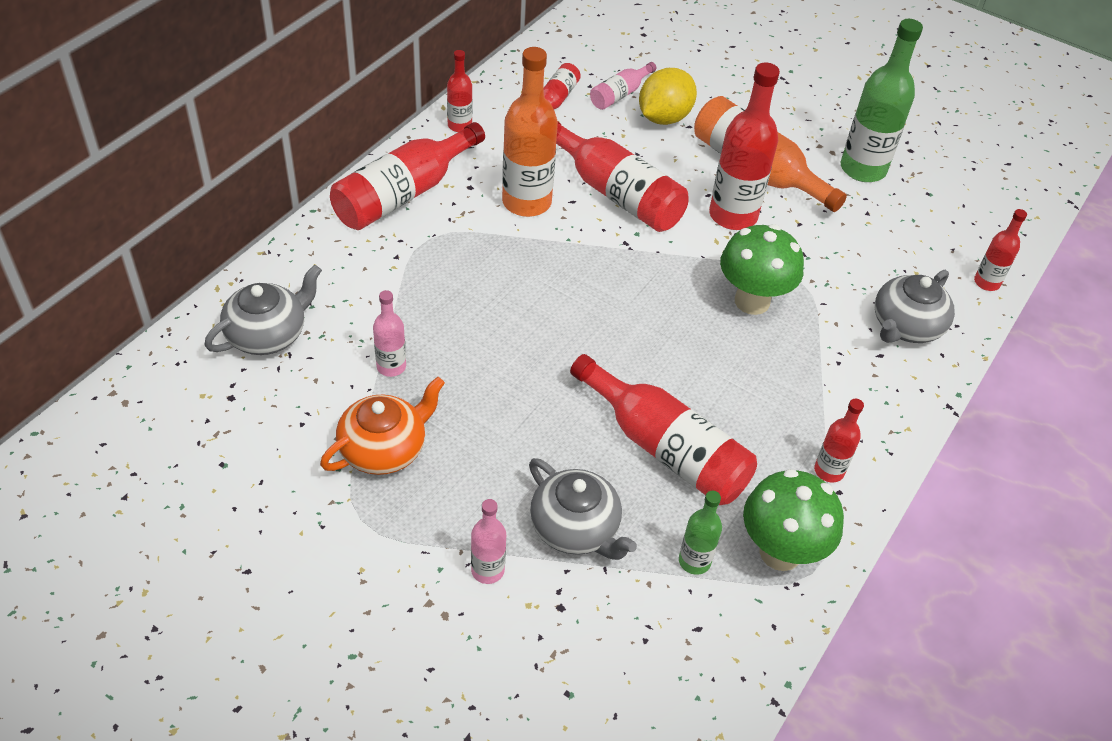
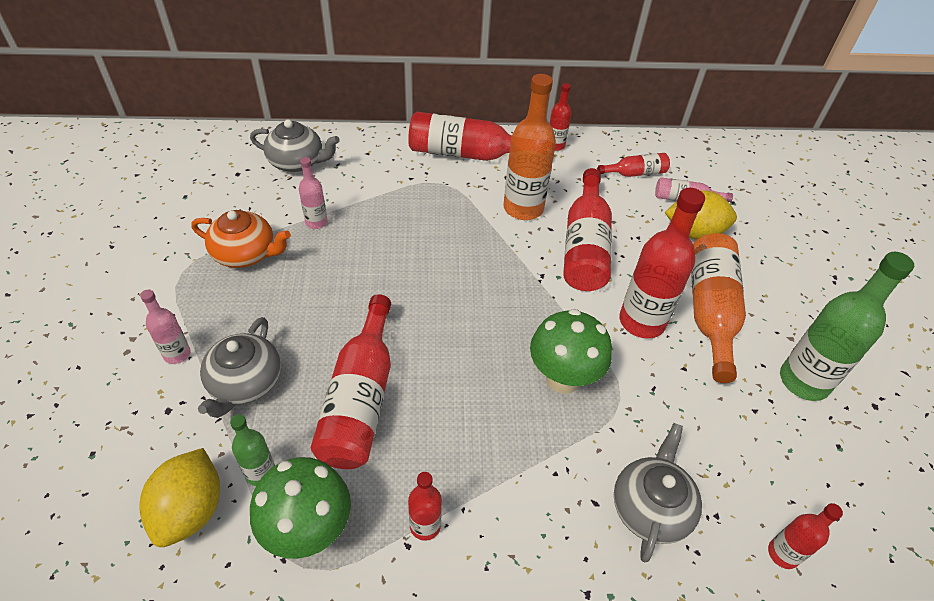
camera: 55 degrees right, 0 degrees up
(697, 632) = (191, 510): none -> yellow lemon
(905, 326) = (650, 507): grey teapot -> grey teapot turned 105 degrees clockwise

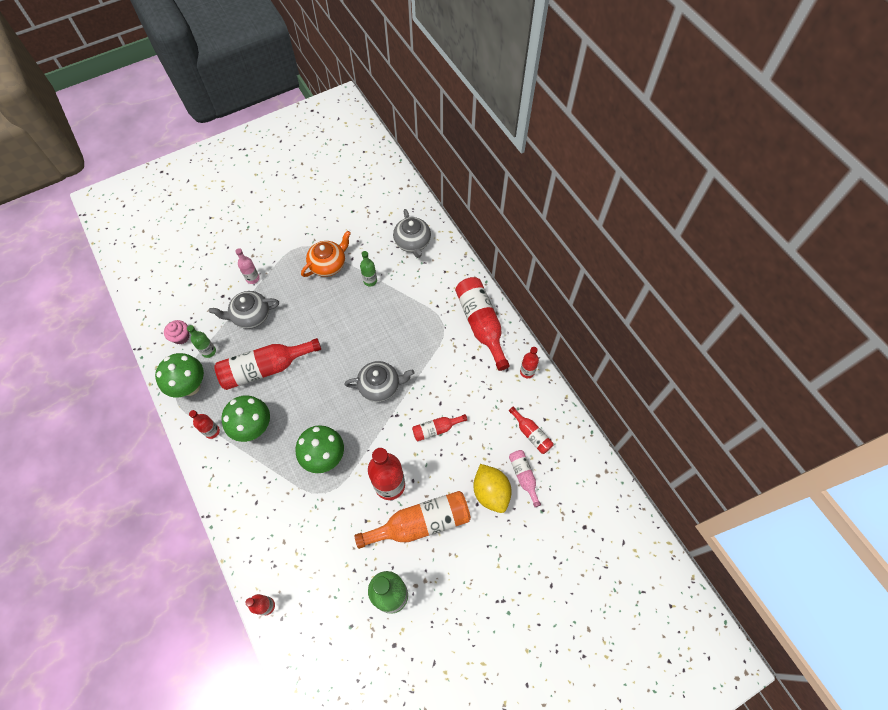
camera: 65 degrees right, 15 degrees up
(191, 510) = (181, 337): yellow lemon -> pink cupcake
(246, 254) = (328, 264): orange teapot -> orange teapot turned 120 degrees counterclockwise
(316, 222) = (370, 281): pink bottle -> green bottle
(458, 455) = (254, 428): none -> green mushroom
(523, 208) = (449, 380): orange bottle -> none
(585, 246) = (436, 429): red bottle -> red bottle, size x0.52
(650, 507) = (265, 530): grey teapot -> grey teapot (380, 386)

